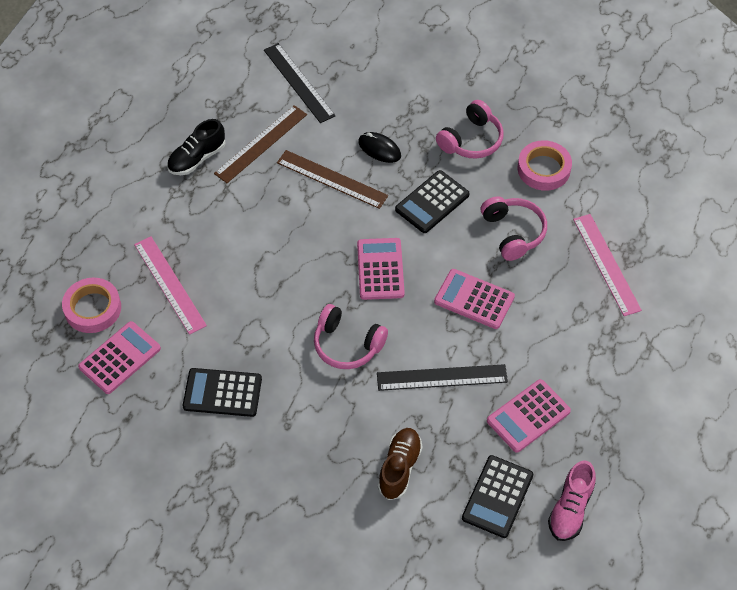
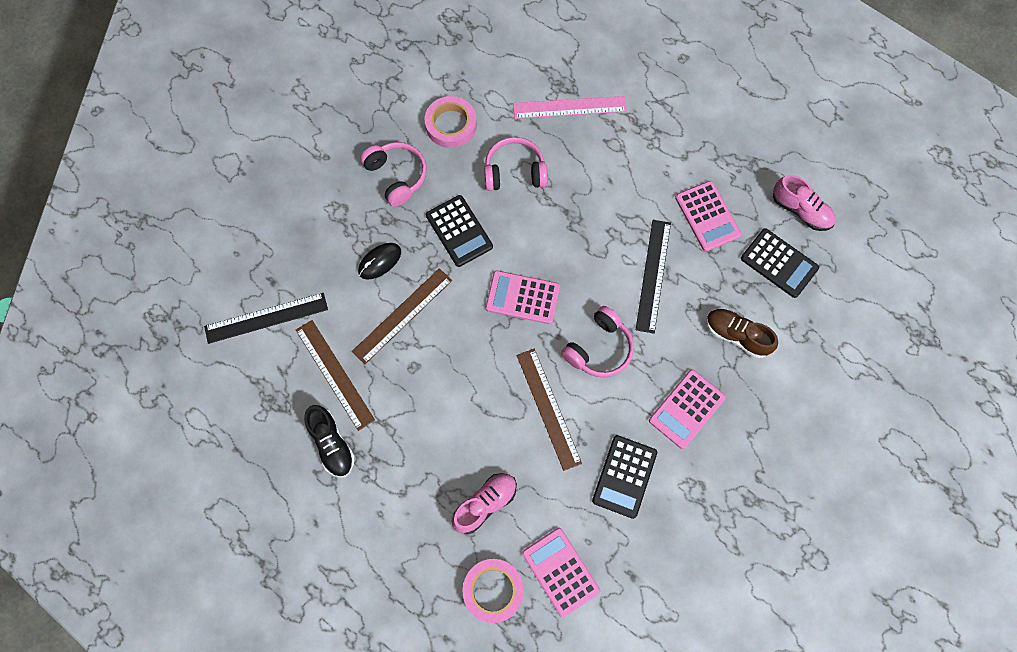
camera: 75 degrees left, 15 degrees up
(169, 284) = (485, 504): pink ruler -> pink shoe
(274, 315) = (548, 408): none -> brown ruler
(474, 299) = (578, 225): pink calculator -> pink calculator (686, 409)

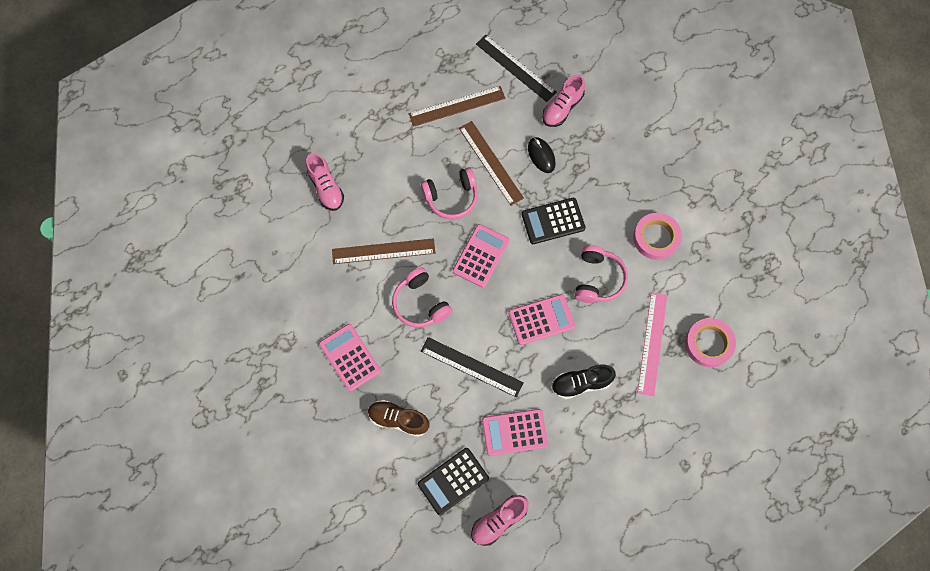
camera: 105 degrees right, 0 degrees up
(266, 318) = (515, 68): black ruler -> black ruler turned 45 degrees counterclockwise
(311, 252) = (562, 108): none -> pink shoe
(332, 444) = (404, 94): black shoe -> black shoe (581, 383)
(397, 176) = (616, 184): pink headphones -> pink headphones (451, 197)
(493, 590) = (264, 178): pink tape -> pink tape (708, 344)
(560, 571) = (260, 227): pink calculator -> pink calculator (541, 319)
(624, 476) = (313, 293): black calculator -> none
(736, 335) = (398, 419): brown shoe -> brown shoe turned 120 degrees counterclockwise

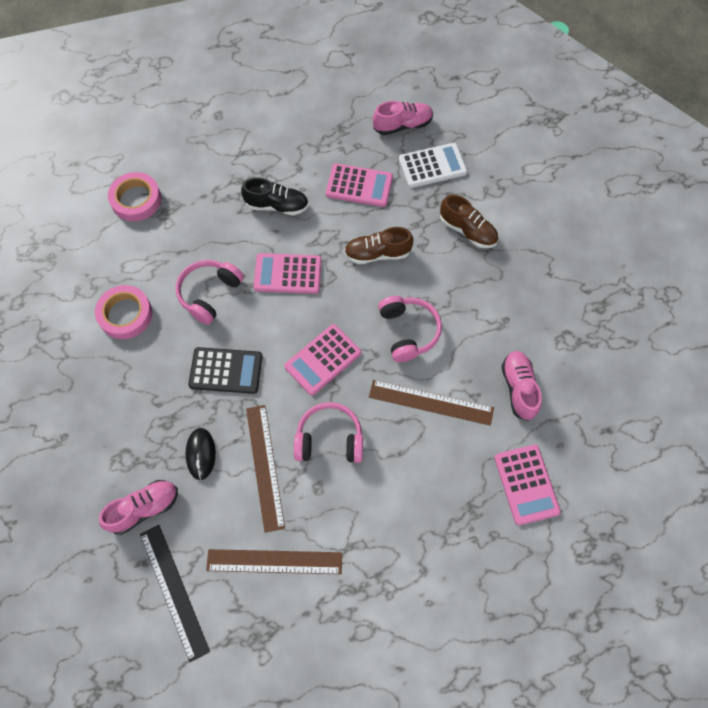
camera: 160 degrees left, 5 degrees down
(326, 188) = (478, 506): pink shoe -> pink shoe (518, 388)
(350, 357) = (501, 302): pink calculator -> pink calculator (526, 484)
(453, 481) = (432, 166): black calculator -> white calculator
(471, 367) = (377, 253): black ruler -> brown shoe
(652, 343) = (189, 217): pink ruler -> none

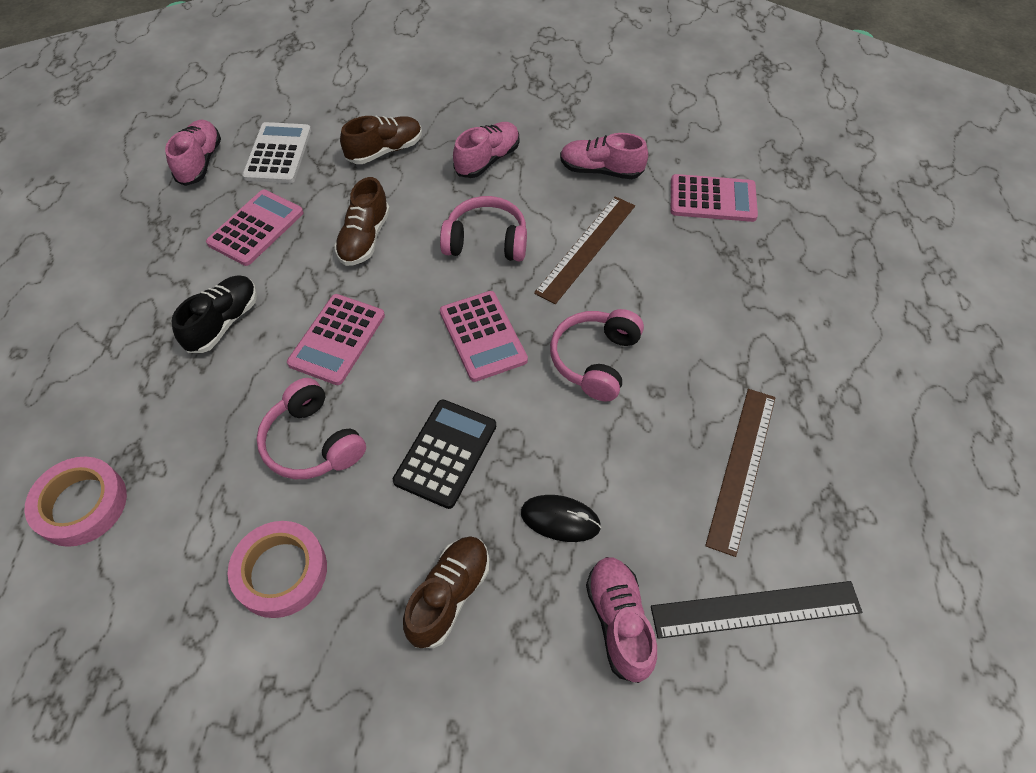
camera: 70 degrees left, 10 degrees down
(135, 407) = (449, 596): none -> brown shoe
(265, 466) = (607, 443): brown ruler -> none
(491, 303) = (487, 160): none -> pink shoe

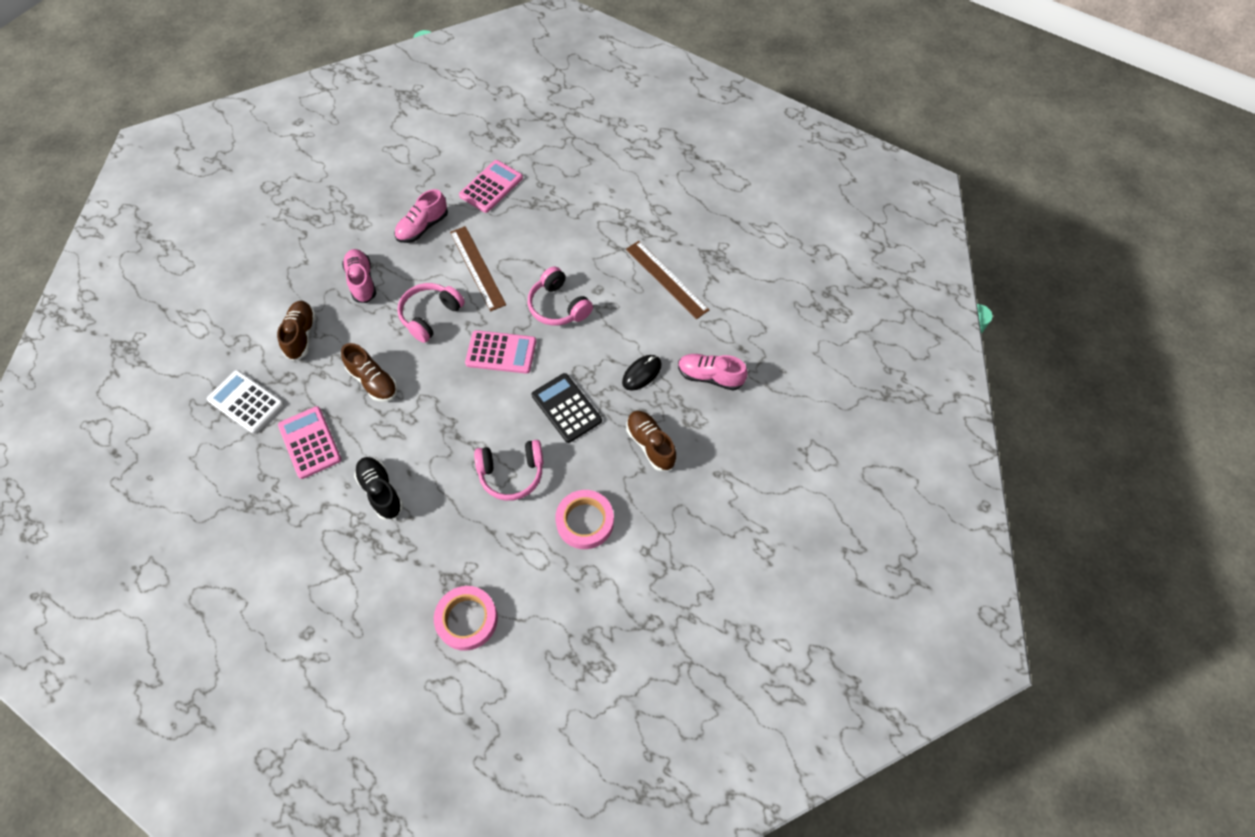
camera: 60 degrees left, 5 degrees up
(200, 162) = (210, 456): pink shoe -> none
(337, 339) = (445, 430): pink calculator -> none
(755, 609) = (738, 318): black ruler -> none

